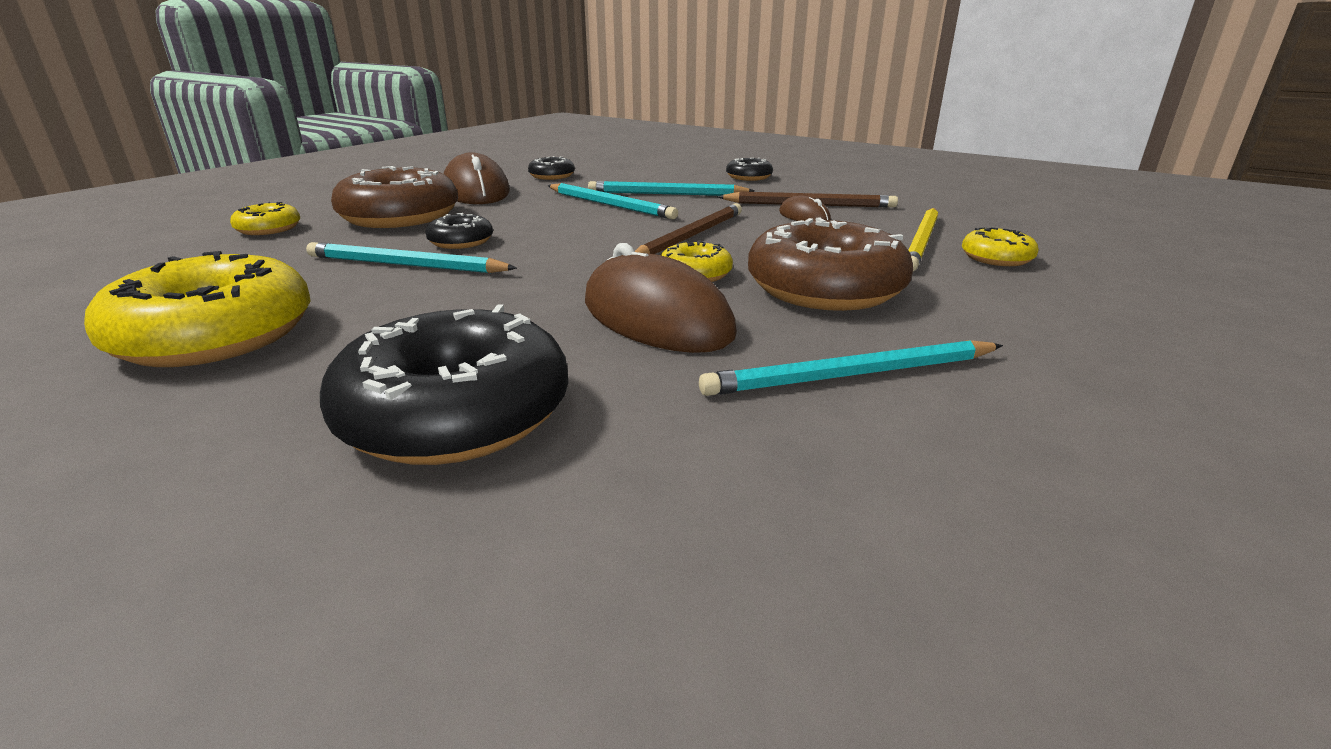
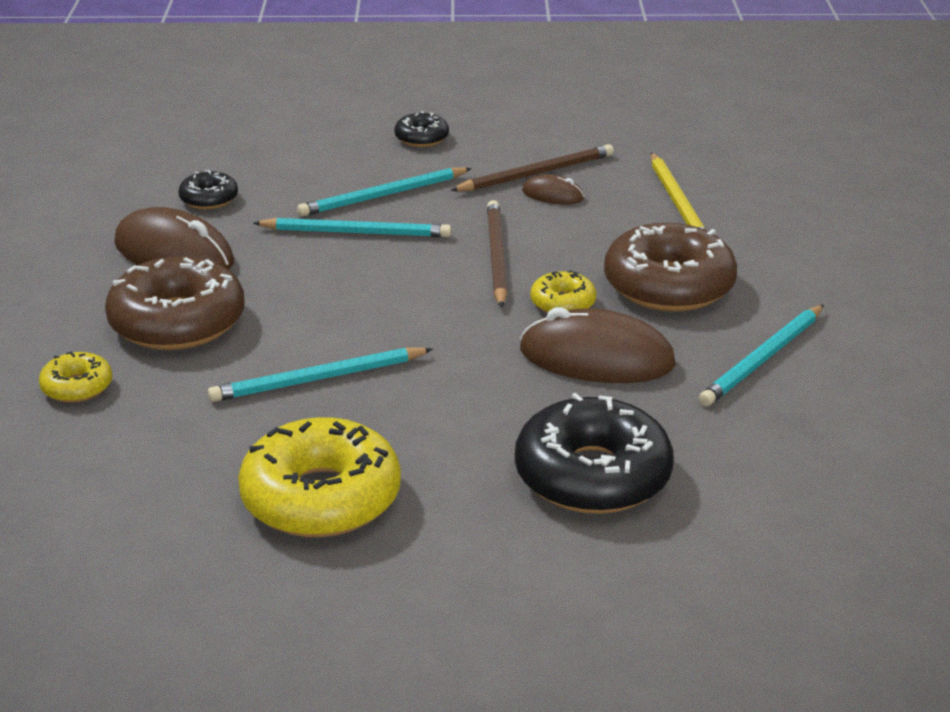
camera: 35 degrees left, 5 degrees up
(461, 242) = (310, 334): black donut -> none
(996, 258) = (745, 207): yellow donut -> none

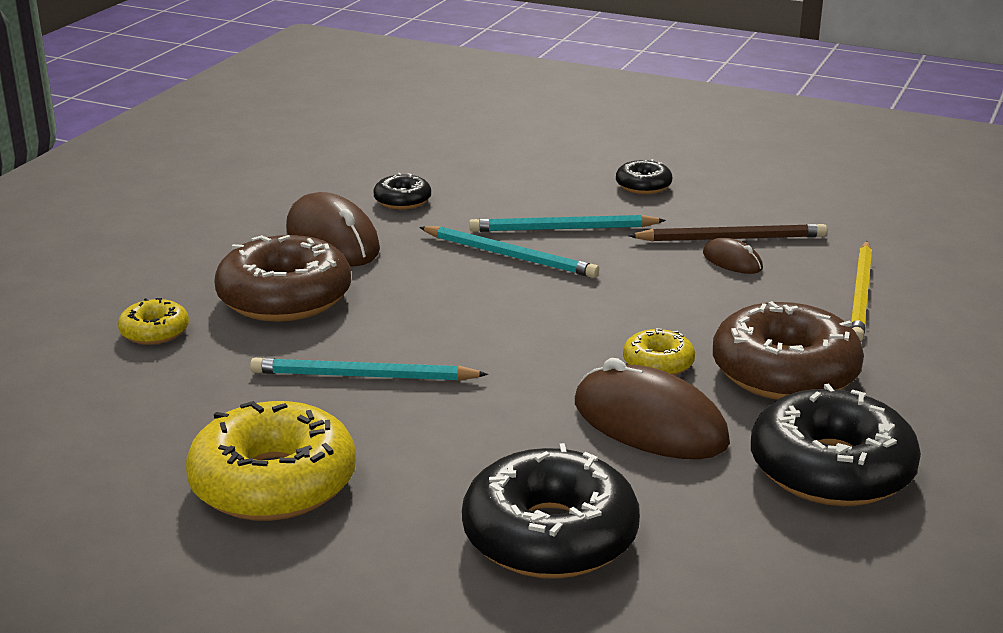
camera: 25 degrees right, 5 degrees down
(496, 256) = (627, 305): brown pencil -> none
(763, 359) = (831, 469): turquoise pencil -> black donut

